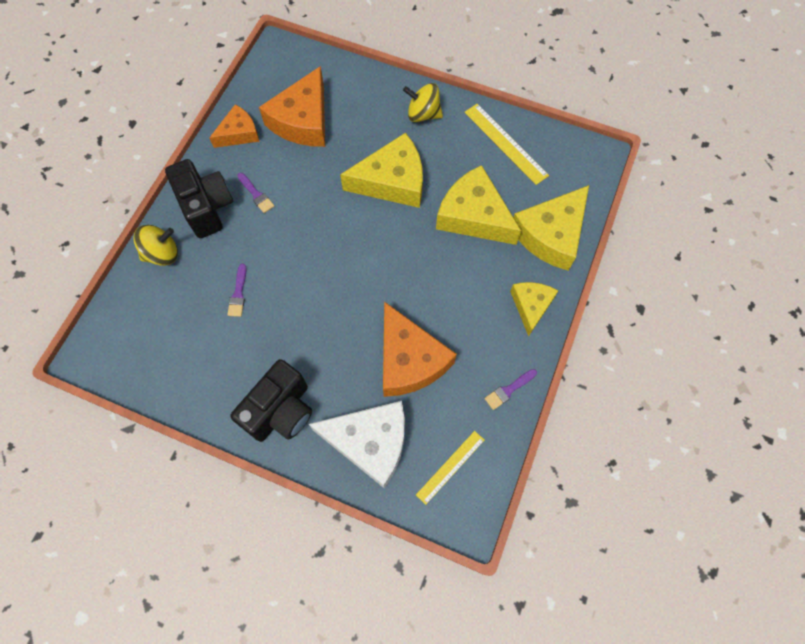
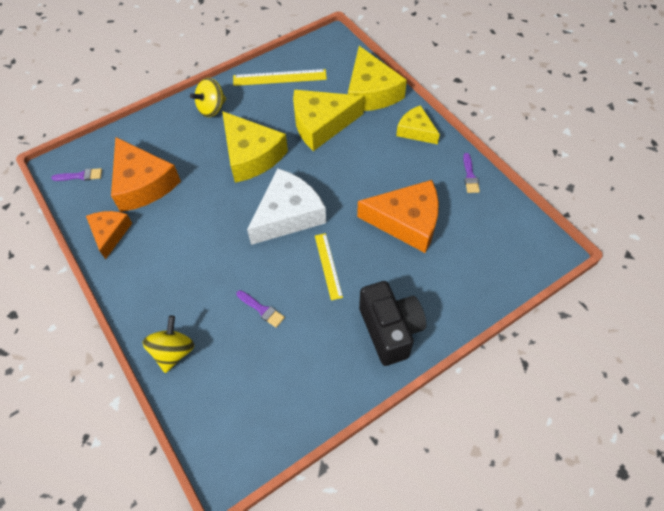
camera: 55 degrees left, 10 degrees down
(207, 207) = (159, 293): black camera -> none
(256, 194) = (180, 250): purple brush -> purple brush (80, 176)
(370, 442) = (456, 281): white cheese -> white cheese (288, 215)
(392, 181) = (251, 155): yellow cheese -> yellow cheese turned 120 degrees clockwise
(450, 467) = (506, 240): yellow ruler -> yellow ruler (328, 265)

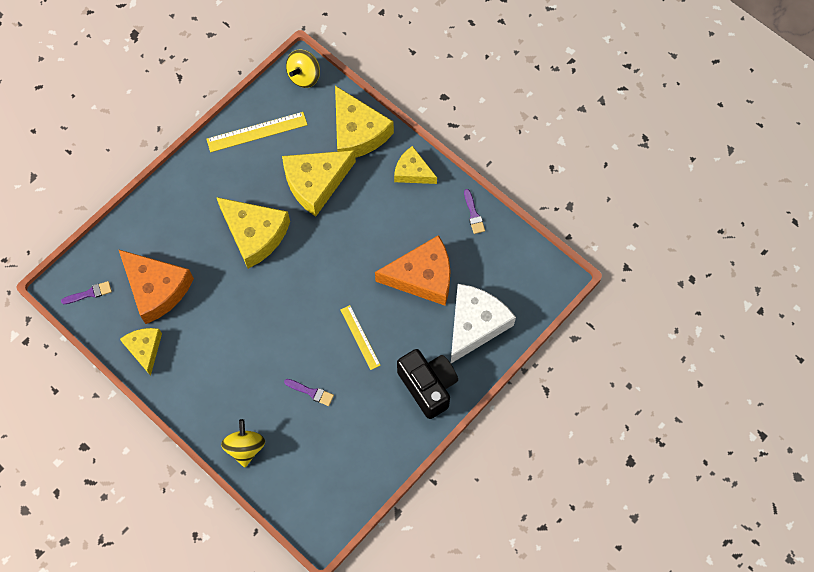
camera: 15 degrees left, 10 degrees up
(110, 233) = (145, 349): orange cheese -> yellow cheese
(212, 108) = (197, 186): yellow spinning top -> yellow spinning top (304, 76)
(288, 215) = (310, 293): white cheese -> white cheese (475, 324)

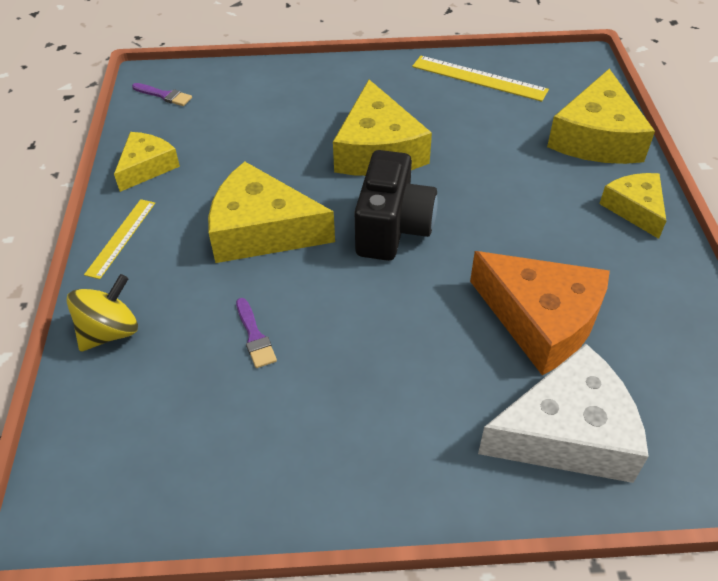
camera: 45 degrees right, 20 degrees down
(156, 289) = (224, 130): orange cheese -> none
(304, 76) = (580, 66): yellow spinning top -> none
(315, 183) = (497, 149): yellow cheese -> yellow cheese (261, 230)
(360, 337) = (384, 324): yellow ruler -> yellow ruler (121, 237)
(428, 386) = (414, 456): black camera -> black camera (393, 229)
(473, 214) = (686, 302): purple brush -> none

